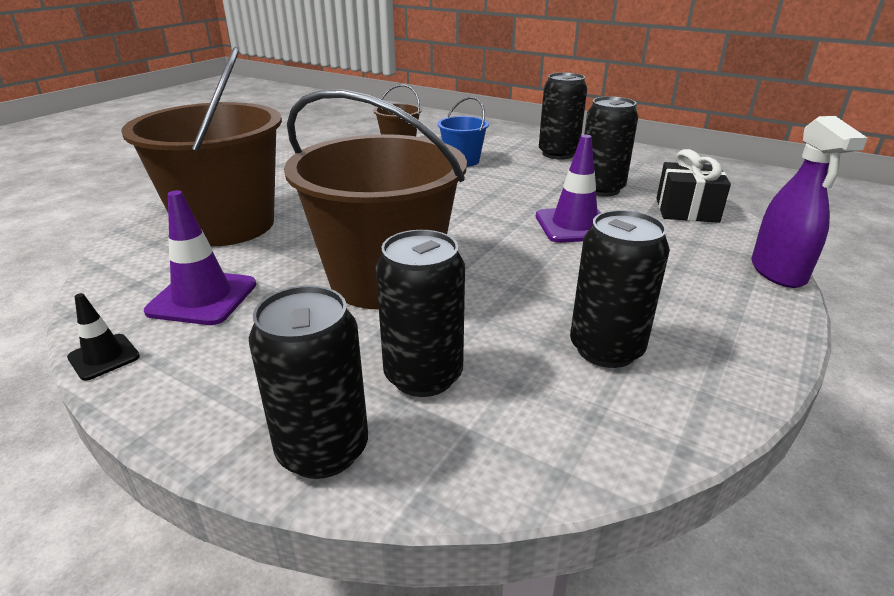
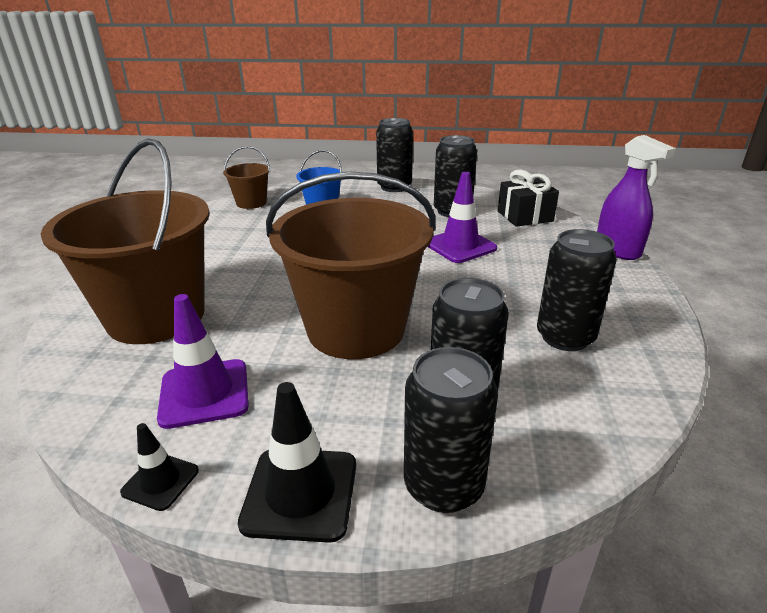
camera: 25 degrees left, 0 degrees up
(194, 407) = (300, 493): none -> black traffic cone

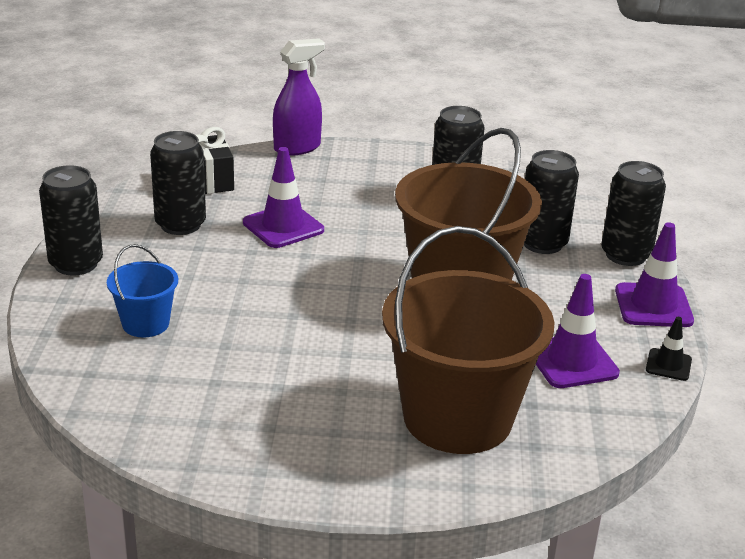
camera: 95 degrees left, 0 degrees up
(251, 203) = (109, 394): brown bucket -> none
(300, 493) = (653, 306): black traffic cone -> purple traffic cone

